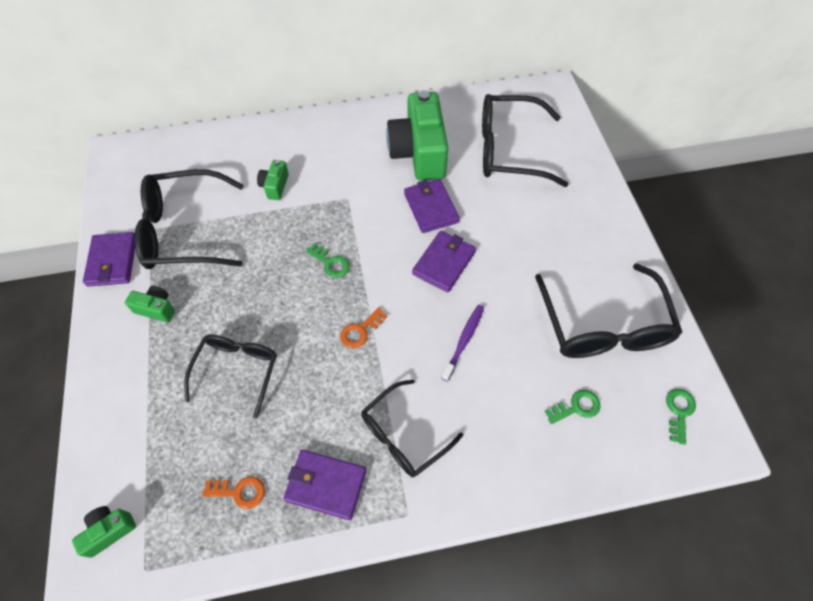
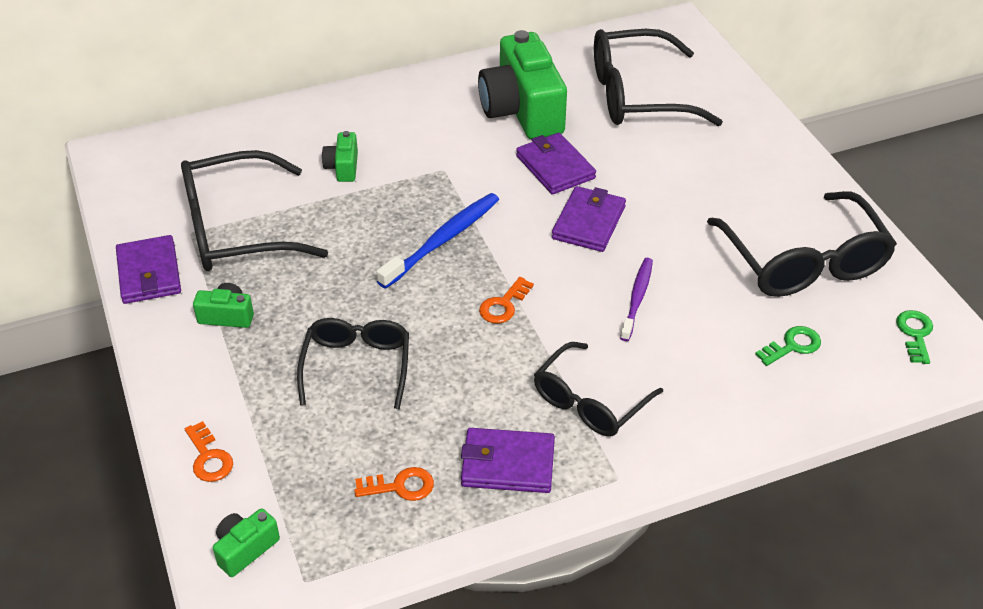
camera: 10 degrees left, 15 degrees down
(107, 438) = (209, 457): none -> orange key
(331, 263) = (443, 240): green key -> blue toothbrush

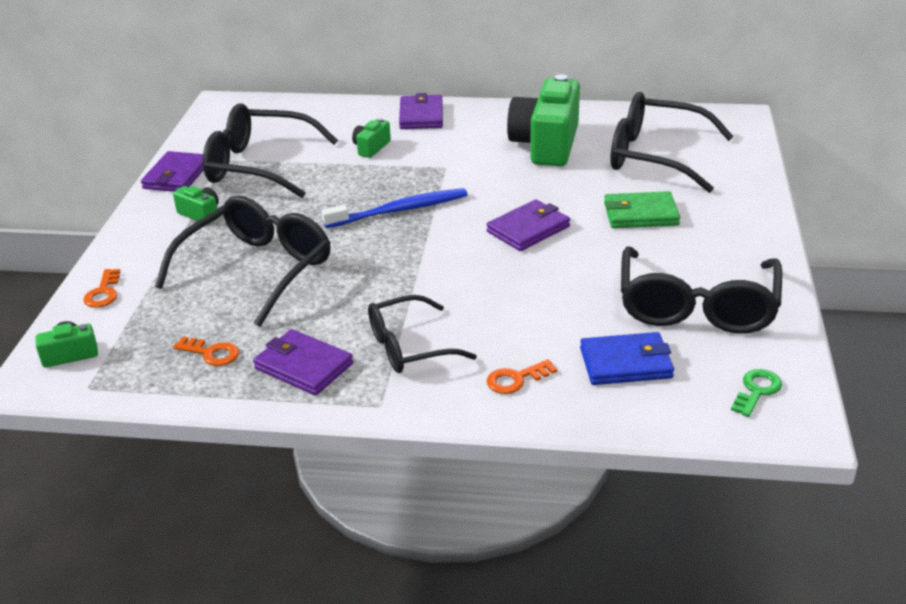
camera: 30 degrees right, 10 degrees down
(357, 365) = (258, 269): black glasses -> black glasses, size x1.58
(503, 305) = (405, 263): orange key -> orange key (516, 379)
(555, 167) = (537, 186): purple wallet -> purple wallet (421, 116)
(637, 298) = (519, 290): purple toothbrush -> none
(677, 171) = (640, 214): none -> green wallet
(792, 346) = (626, 363): green key -> blue wallet

